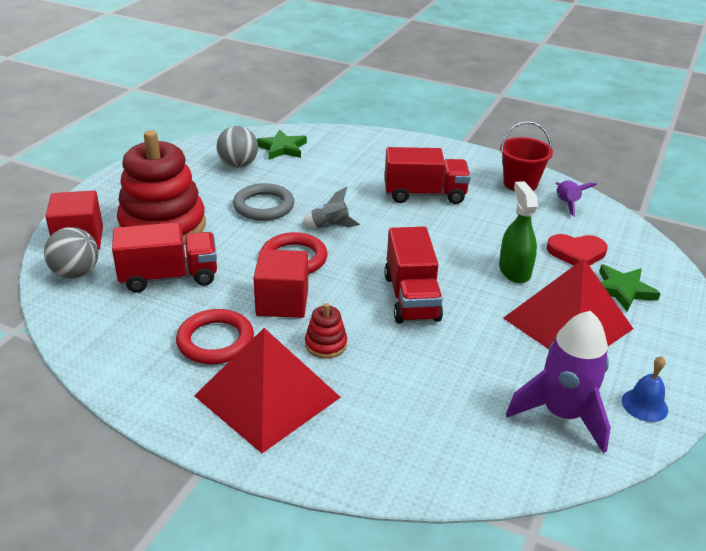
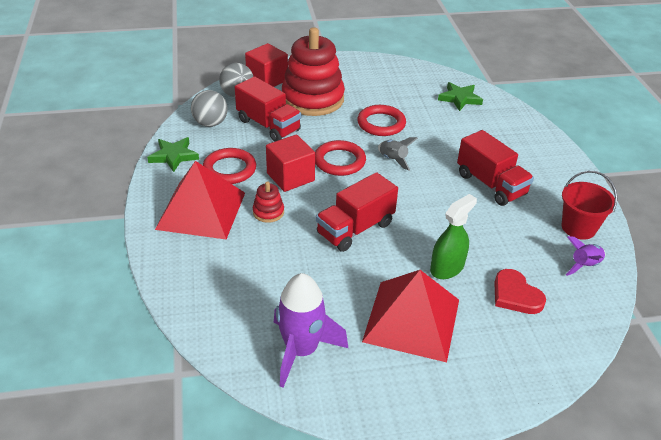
camera: 55 degrees right, 5 degrees up
(238, 165) = (414, 92): grey ball -> grey ball (210, 123)
(264, 206) = (381, 123): grey ring -> red ring
(622, 290) = (494, 340): green star -> green star (173, 156)
(644, 405) = (354, 396): blue bell -> none

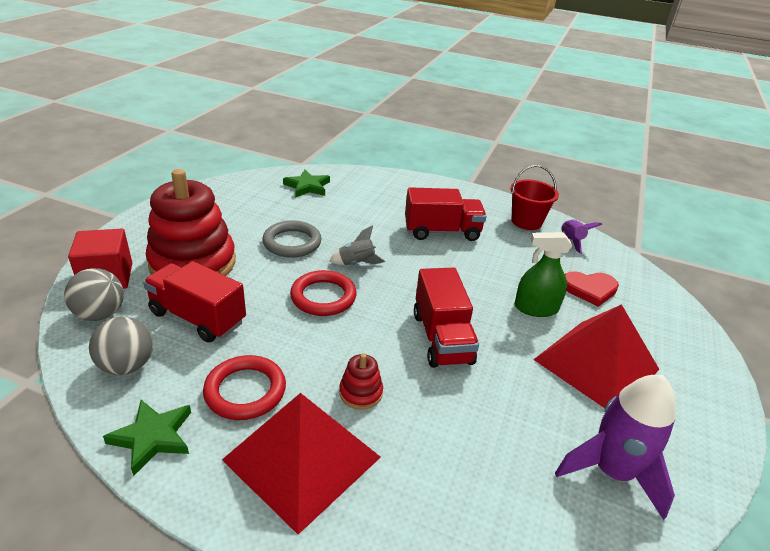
camera: 60 degrees left, 5 degrees down
(268, 125) = (198, 318): red truck -> red truck turned 135 degrees counterclockwise
(290, 177) = (314, 345): red cube -> none
(381, 123) = (292, 242): red ring -> grey ring
(447, 268) = (536, 308): green spray bottle -> green spray bottle turned 75 degrees counterclockwise

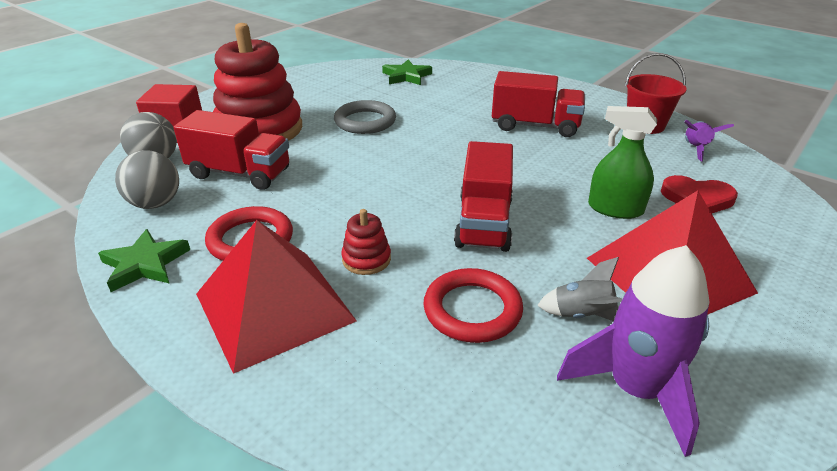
camera: 20 degrees right, 0 degrees up
(198, 318) = (240, 173): red truck -> red truck turned 150 degrees clockwise
(323, 297) = (372, 170): red ring -> red ring (472, 310)
(356, 263) = (423, 145): grey rocket -> grey rocket (582, 315)

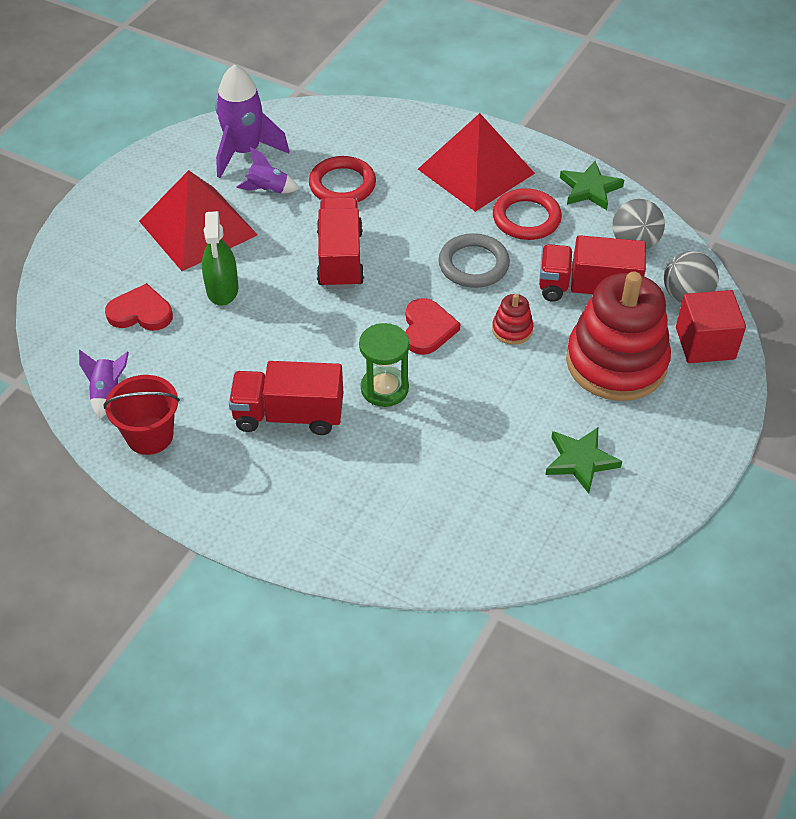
camera: 170 degrees right, 15 degrees up
(365, 121) = (500, 396): grey ring -> grey ring (473, 264)
(366, 259) = (427, 213): red stacking toy -> red stacking toy (512, 329)
(406, 76) = (484, 528): green star -> green star (580, 461)
(407, 161) = (427, 329): none -> red heart
(455, 132) = (384, 388): none -> green hourglass
(582, 315) = (268, 190): grey rocket -> purple rocket
(615, 209) = (222, 289): green spray bottle -> green spray bottle turned 75 degrees clockwise

